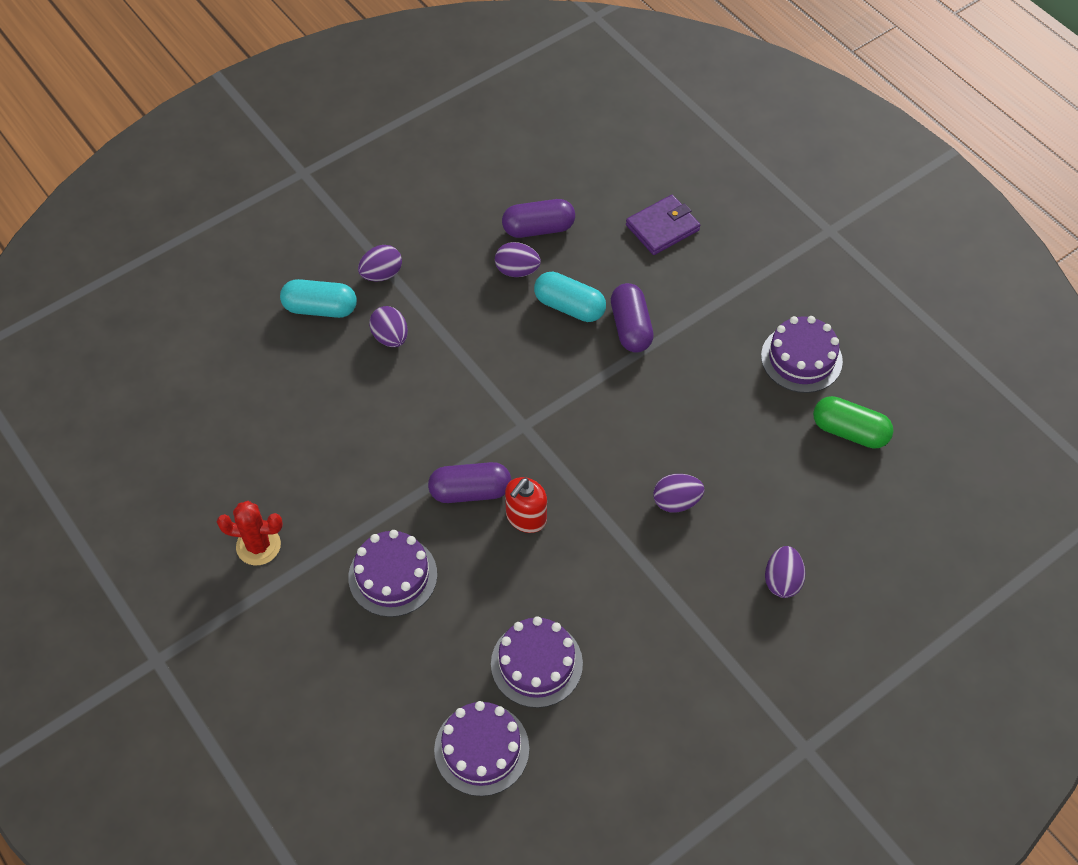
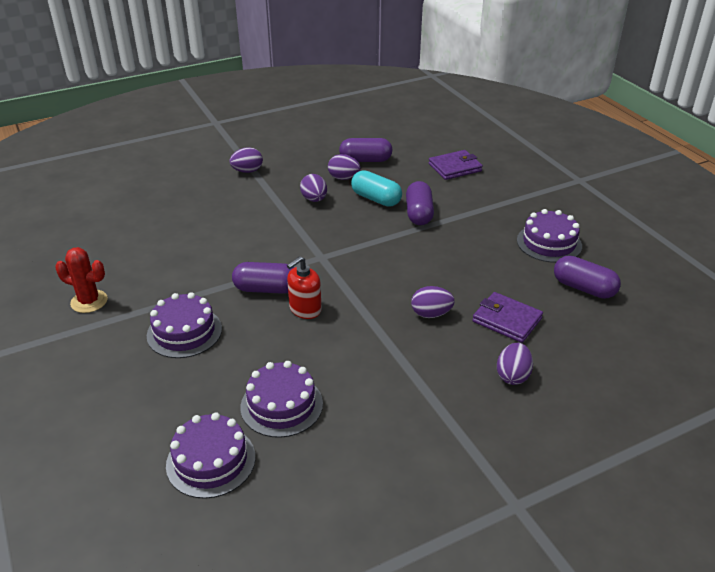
camera: 10 degrees right, 20 degrees down
(320, 308) = (197, 183): turquoise capsule -> none
(390, 337) = (240, 201): purple egg -> purple egg (314, 199)
(765, 497) = (507, 320): none -> purple wallet
(849, 431) = (583, 288): green capsule -> purple capsule

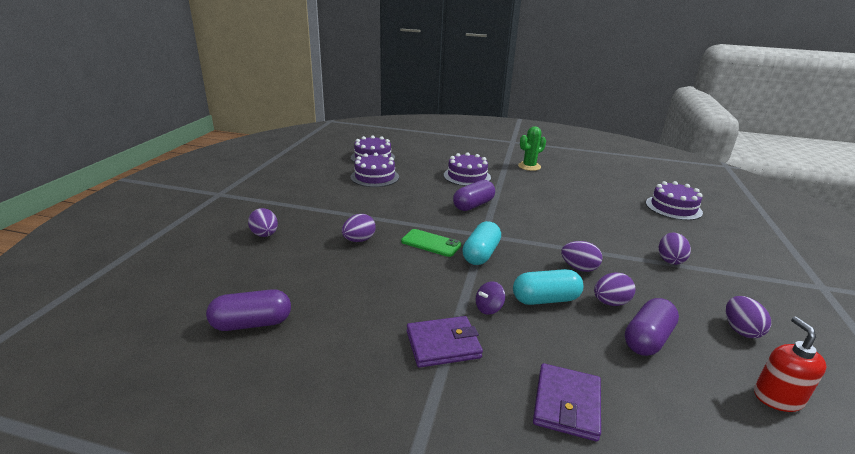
camera: 130 degrees right, 10 degrees down
(89, 301) = (529, 166): red cactus -> green cactus
(305, 309) = (434, 207): red soap dispenser -> red soap dispenser (777, 397)
(312, 139) = (740, 330): none -> purple egg
(356, 244) = (481, 254): none -> turquoise capsule
(376, 275) = (431, 243): none -> green phone
(419, 214) = (489, 308): purple capsule -> purple spinning top
(507, 320) = (300, 262): purple wallet -> purple wallet (443, 344)
(549, 243) = (328, 356): purple cake -> purple cake (673, 207)

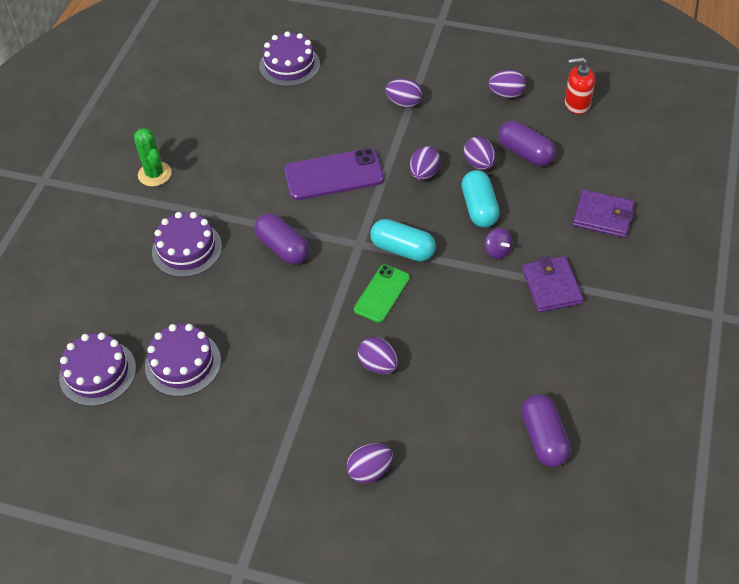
camera: 85 degrees left, 25 degrees up
(556, 225) = (334, 175): none -> purple phone

